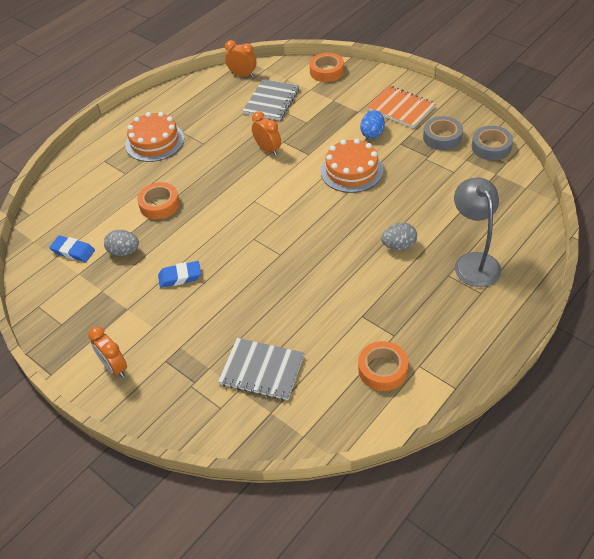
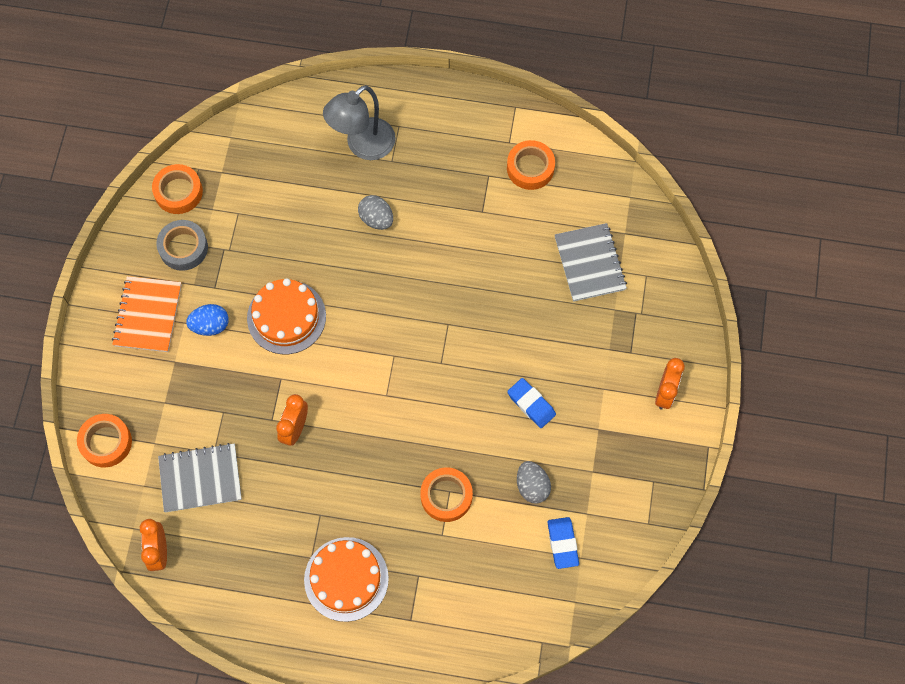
camera: 125 degrees left, 20 degrees up
(491, 147) = (178, 192): grey tape -> orange tape

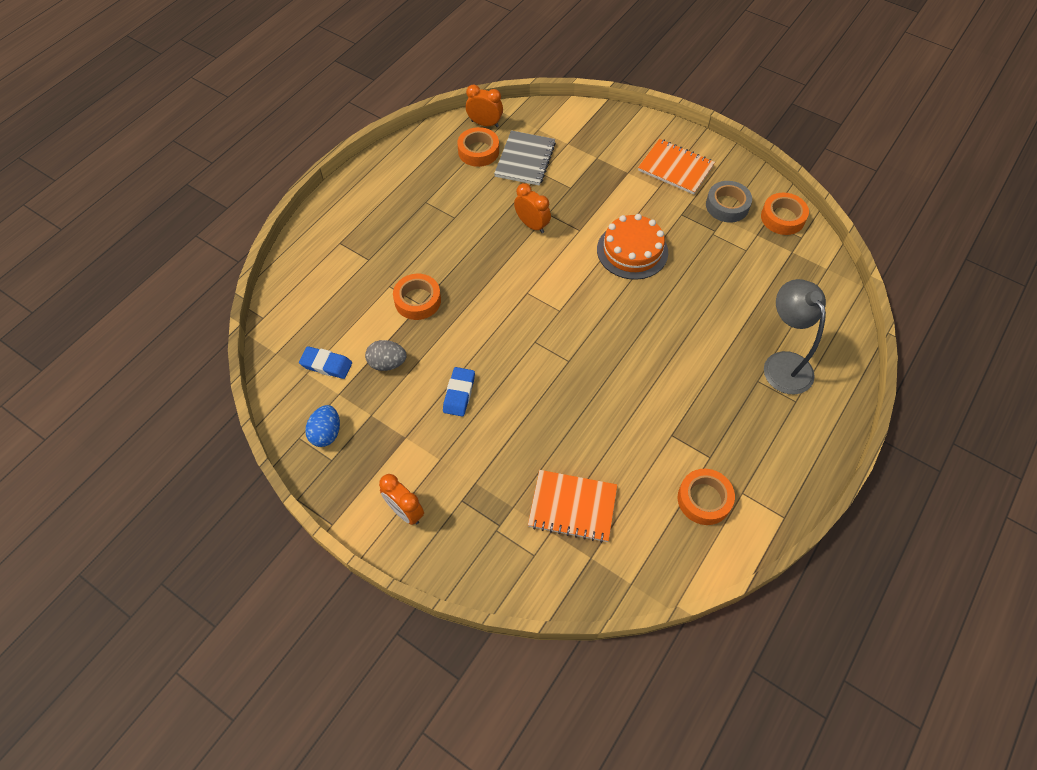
camera: 115 degrees right, 10 degrees down
(106, 442) = (583, 119): orange tape -> orange tape (478, 151)
(210, 325) = (648, 201): blue egg -> blue egg (326, 433)
(346, 579) = (396, 216): orange cake -> none
(376, 219) = (699, 346): grey egg -> none
(531, 404) = (459, 393): blue eraser -> blue eraser turned 60 degrees counterclockwise
(590, 263) = (572, 507): grey notebook -> orange notebook

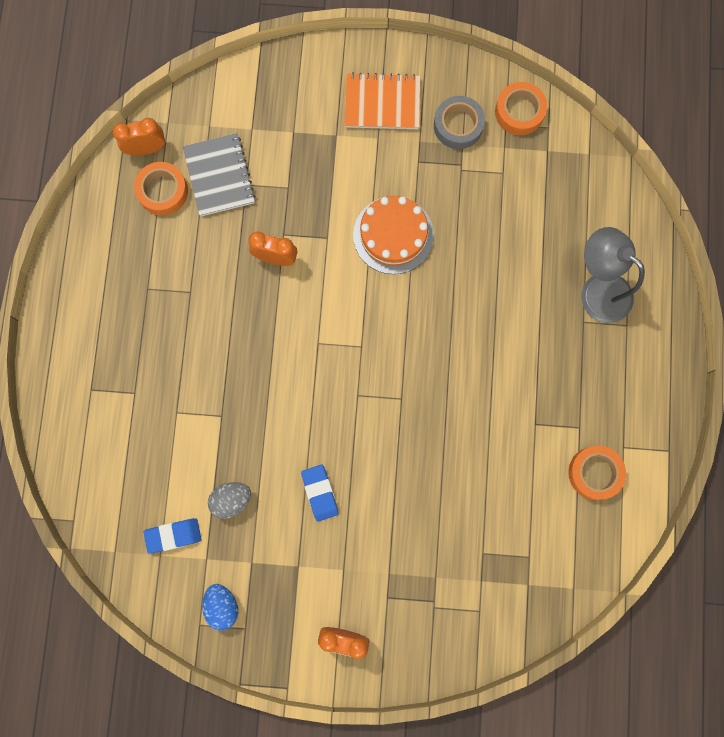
camera: 30 degrees left, 20 degrees up
(417, 300) = (216, 413): orange tape -> none
(572, 507) = (487, 547): orange notebook -> none

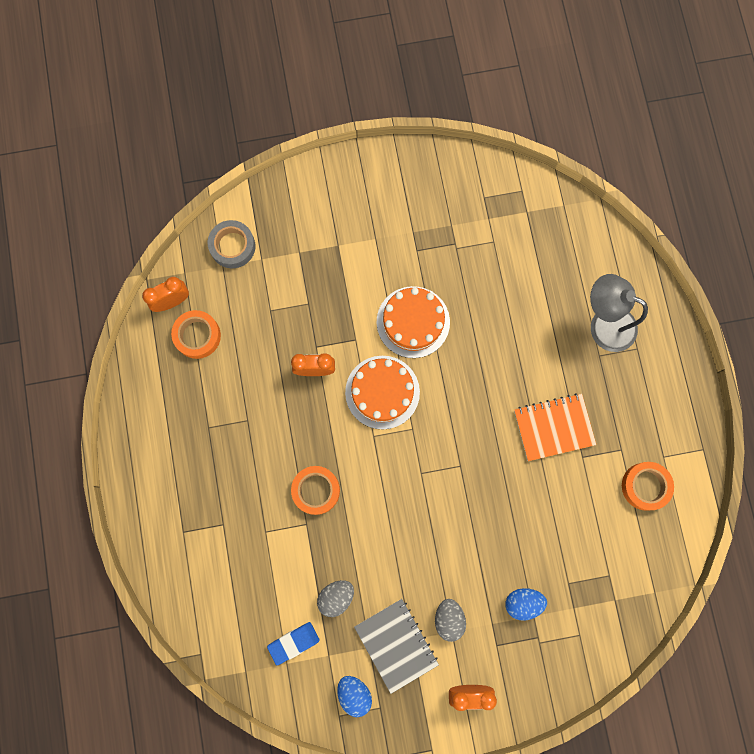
camera: 15 degrees left, 0 degrees up
(219, 176) = (244, 309): grey notebook -> grey notebook (396, 644)
(320, 493) = (412, 569): blue eraser -> none
(340, 300) = (382, 392): none -> orange cake
(344, 555) = (448, 618): none -> grey egg
(382, 103) = (370, 206): orange notebook -> orange notebook (553, 427)
(428, 560) = (523, 602): none -> blue egg
(458, 125) = (443, 209): grey tape -> grey tape (232, 246)
(519, 112) = (493, 183): orange tape -> orange tape (316, 490)

